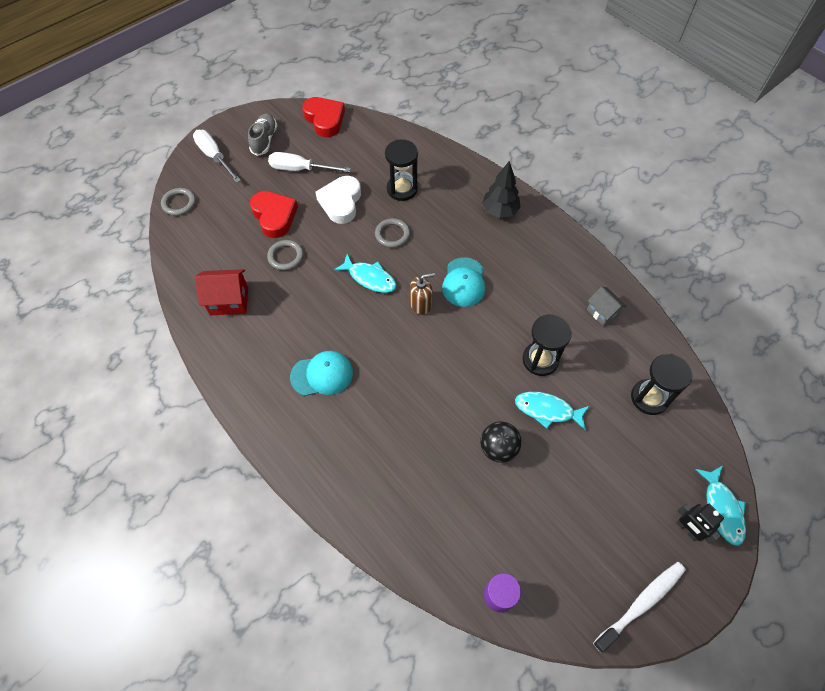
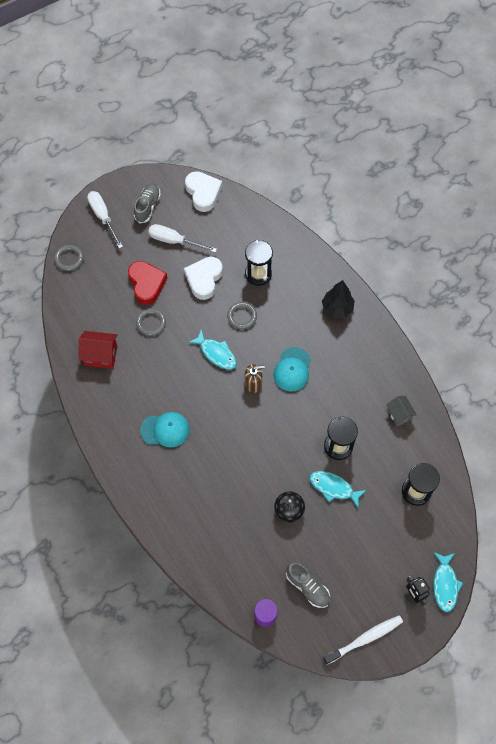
camera: 10 degrees right, 5 degrees up
(325, 119) = (203, 193): red heart -> white heart
(547, 545) = (307, 587): none -> grey shoe

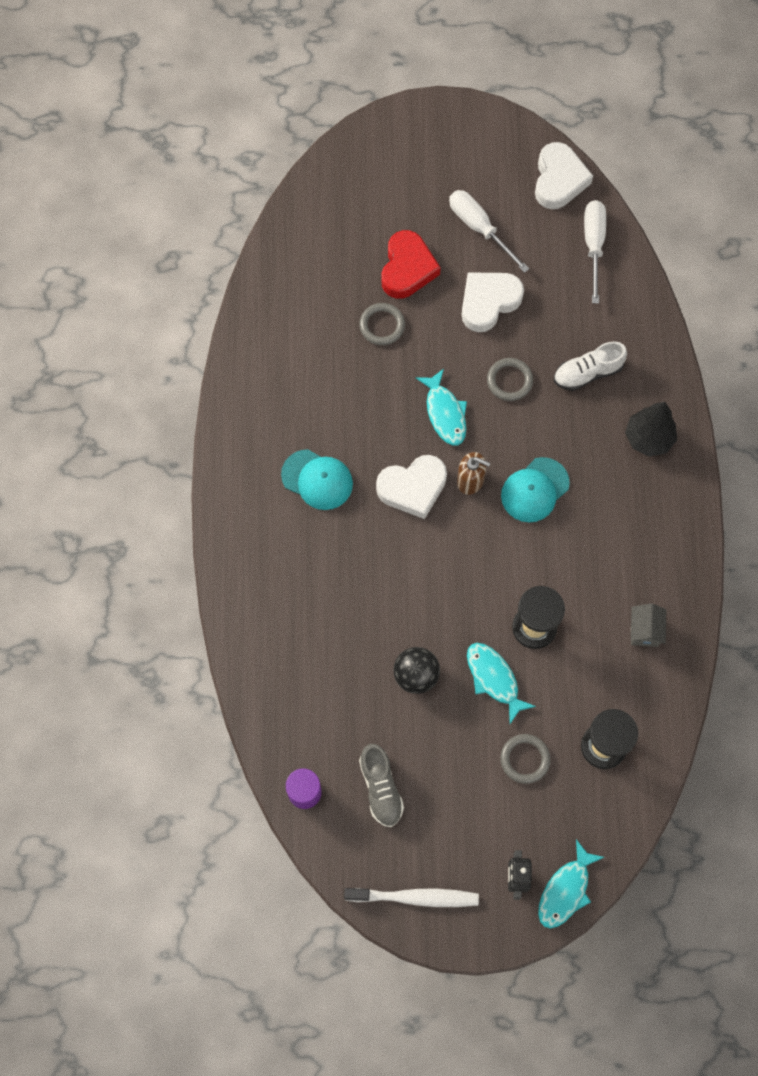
camera: 30 degrees right, 5 degrees up
(69, 259) = (324, 181): grey ring -> grey ring (525, 759)
(101, 356) = (290, 335): red house -> none
(103, 217) = (402, 146): white screwdriver -> white screwdriver (593, 245)
(147, 206) = (471, 161): grey shoe -> none
(223, 405) = (413, 488): none -> white heart
(258, 274) = (567, 333): black hourglass -> none
(282, 290) = (587, 373): none -> white shoe

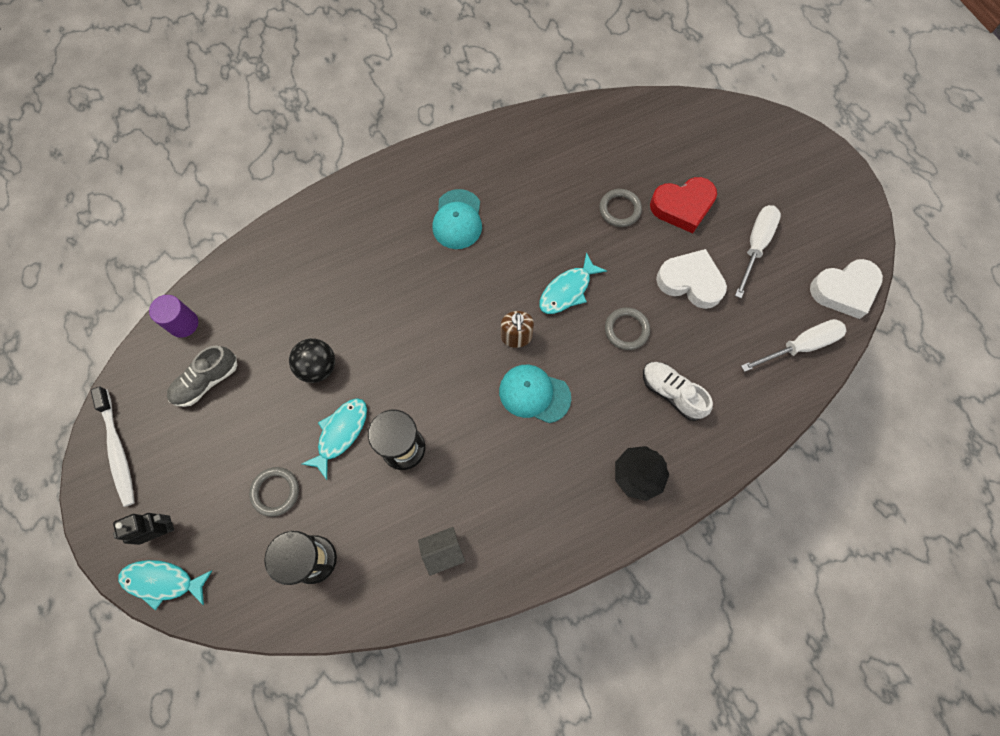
camera: 65 degrees right, 0 degrees up
(413, 488) = (486, 294): white heart -> none

